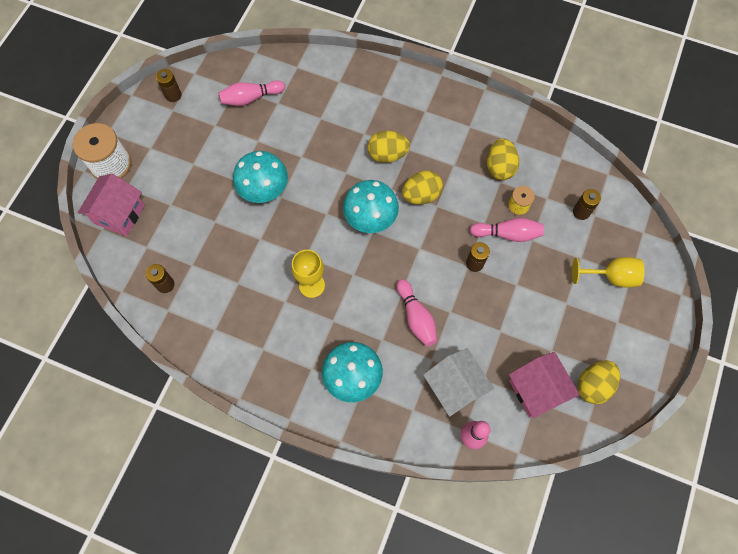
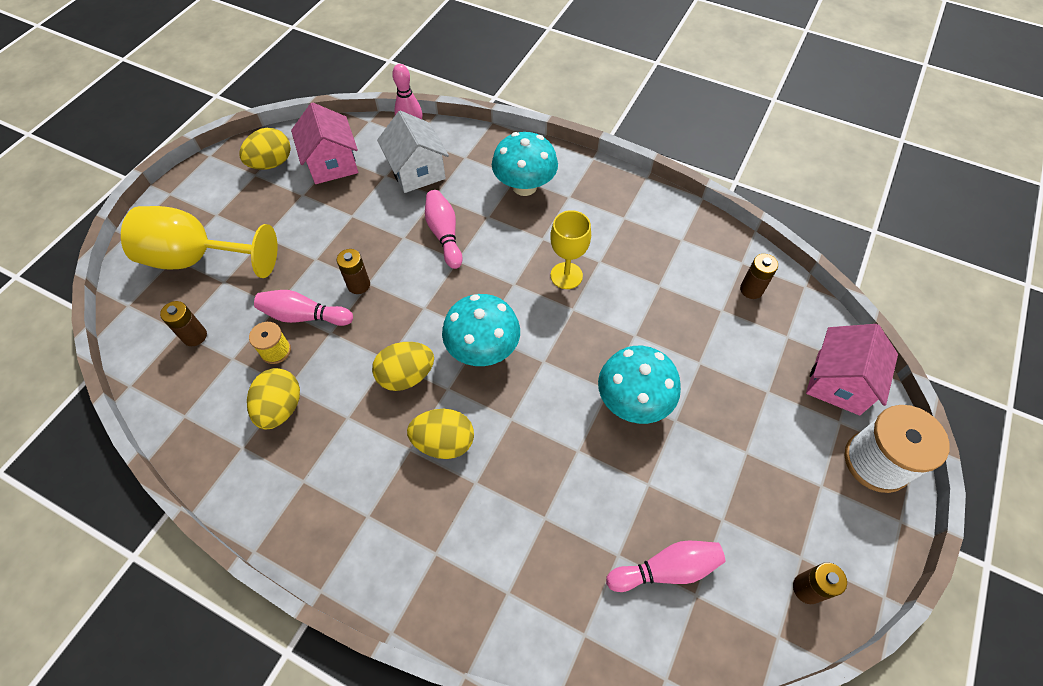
camera: 175 degrees left, 10 degrees down
(611, 277) = (198, 258): yellow goblet -> yellow goblet, size x1.62

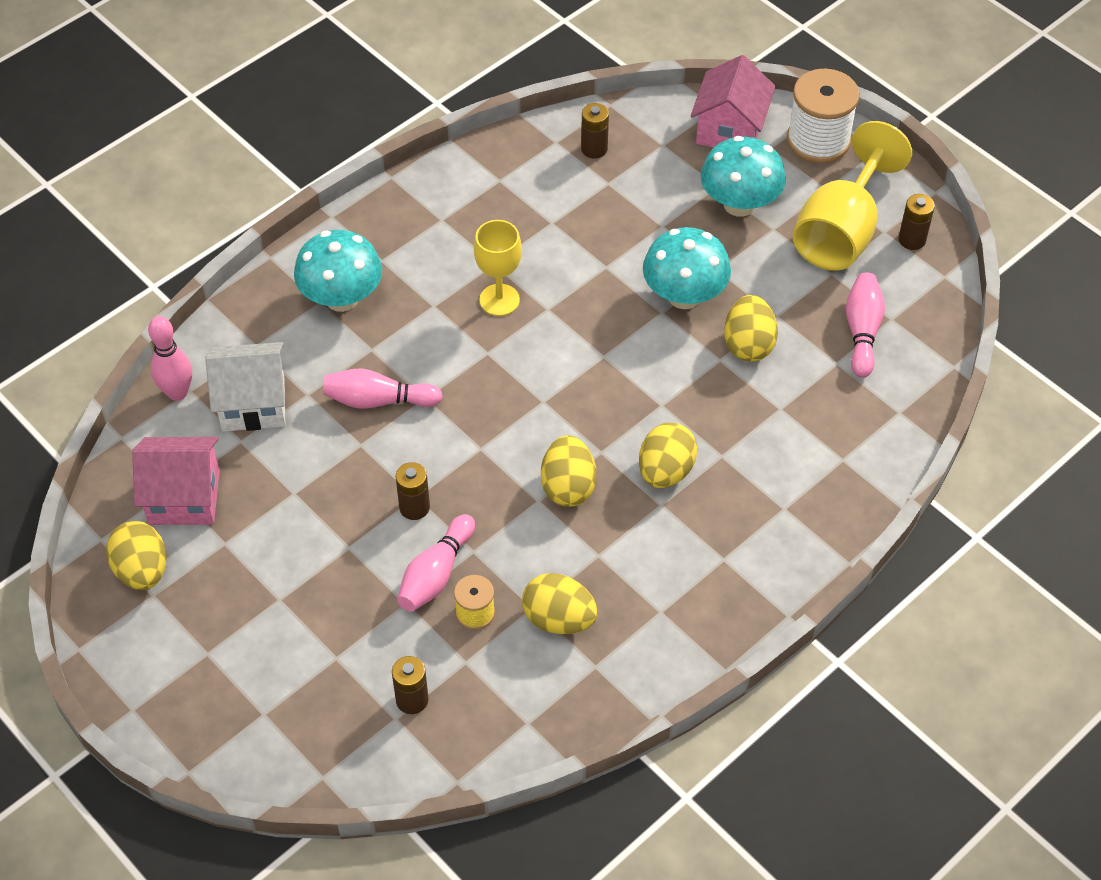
camera: 70 degrees left, 5 degrees down
(198, 258) = (280, 683): yellow goblet -> yellow goblet (841, 231)
(483, 350) = (565, 406): turquoise mushroom -> turquoise mushroom (739, 204)
(604, 469) = (748, 344): none -> yellow egg
(838, 383) = (730, 130): pink house -> pink house turned 60 degrees clockwise

